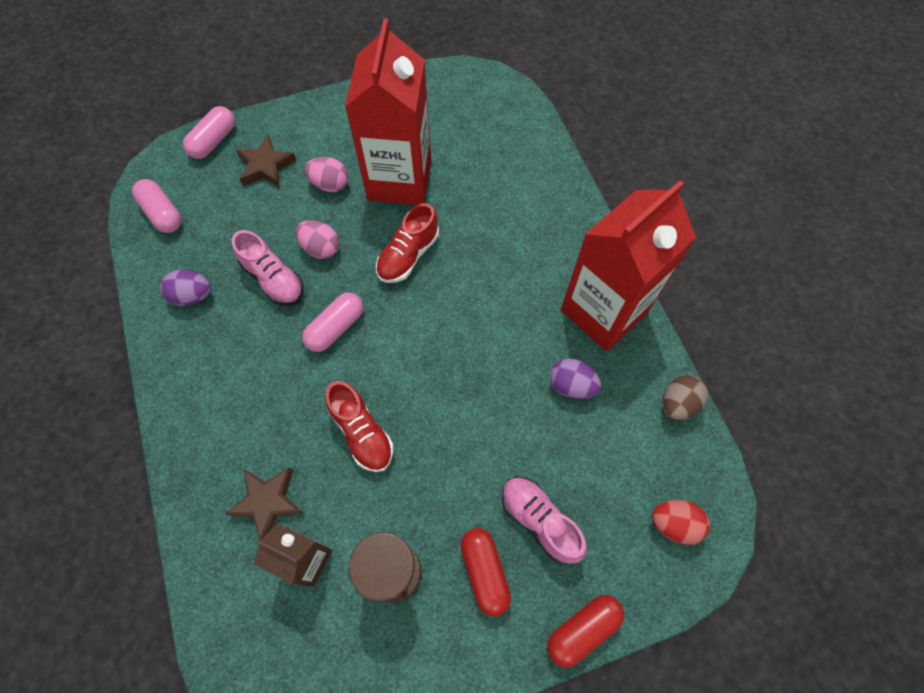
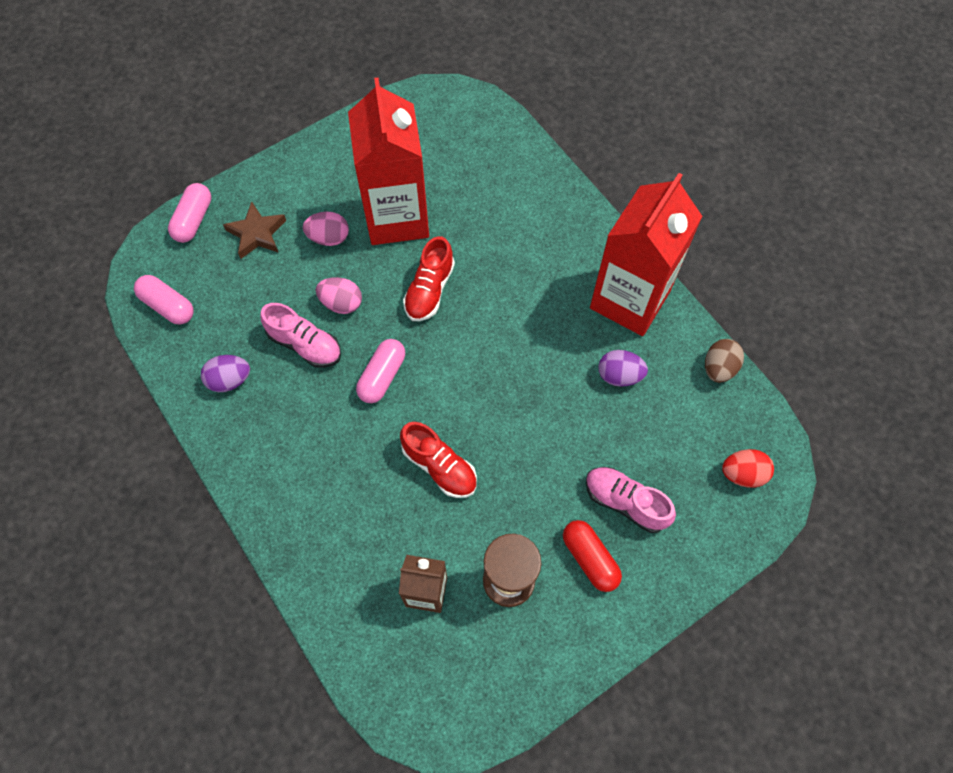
camera: 15 degrees left, 0 degrees up
(268, 502) = (373, 551): brown star -> none
(582, 629) = (688, 583): red capsule -> none

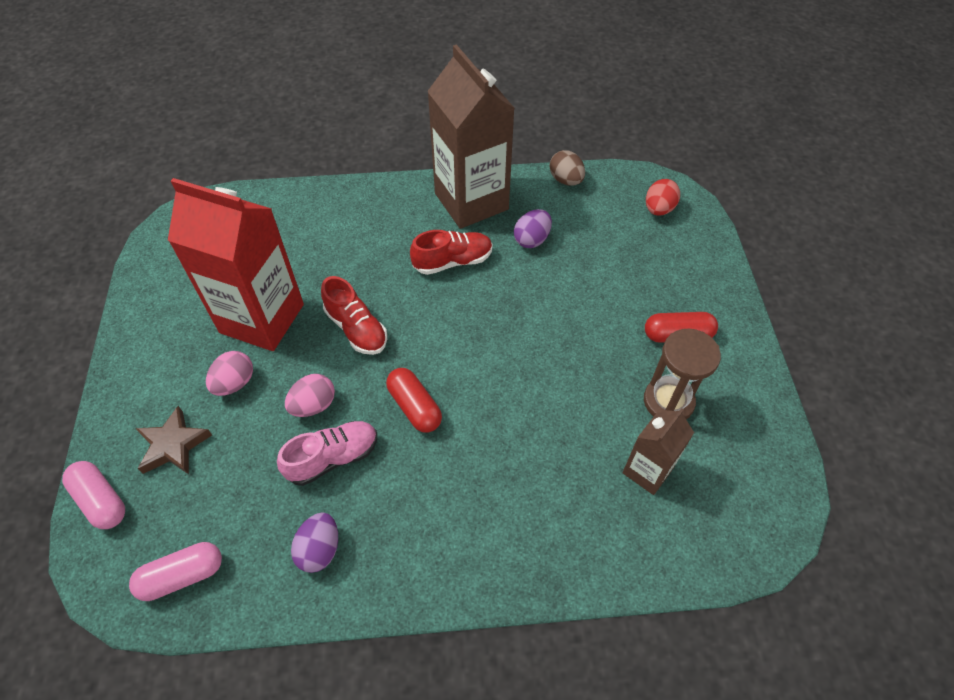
camera: 60 degrees left, 10 degrees down
(382, 376) = (415, 406): pink capsule -> red capsule
(439, 466) = (533, 403): red shoe -> red shoe (452, 261)
(625, 502) = (642, 289): pink shoe -> none
(629, 300) = (471, 201): red carton -> brown carton

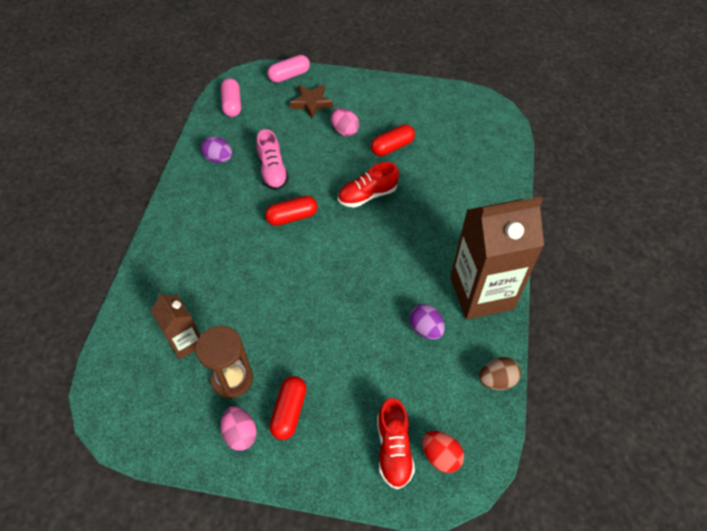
camera: 105 degrees right, 0 degrees up
(262, 318) = (392, 147): red carton -> red capsule
(313, 405) = (314, 166): pink egg -> pink egg (240, 433)
(452, 261) = (415, 265): red shoe -> red shoe (393, 448)

